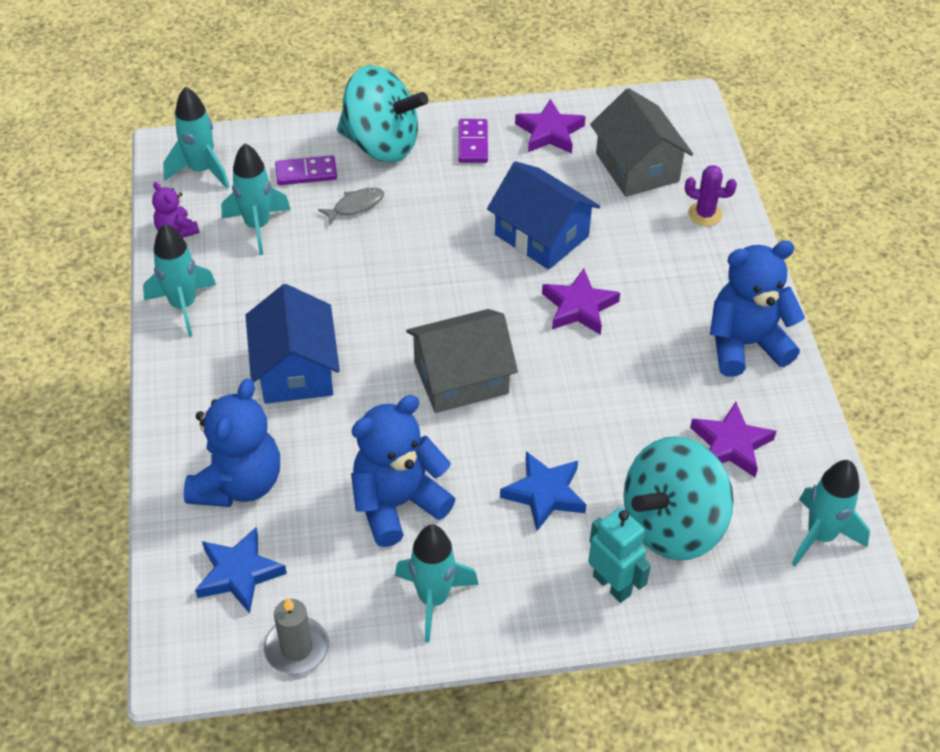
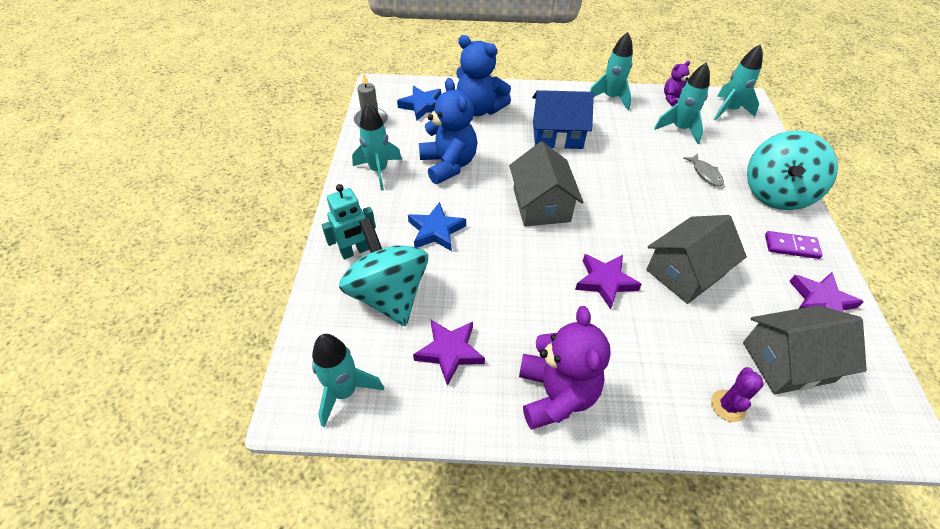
camera: 100 degrees right, 0 degrees up
(306, 173) = (736, 154): purple domino -> none
(541, 235) = (685, 272): blue house -> grey house
(745, 344) = (555, 394): blue teddy bear -> purple teddy bear

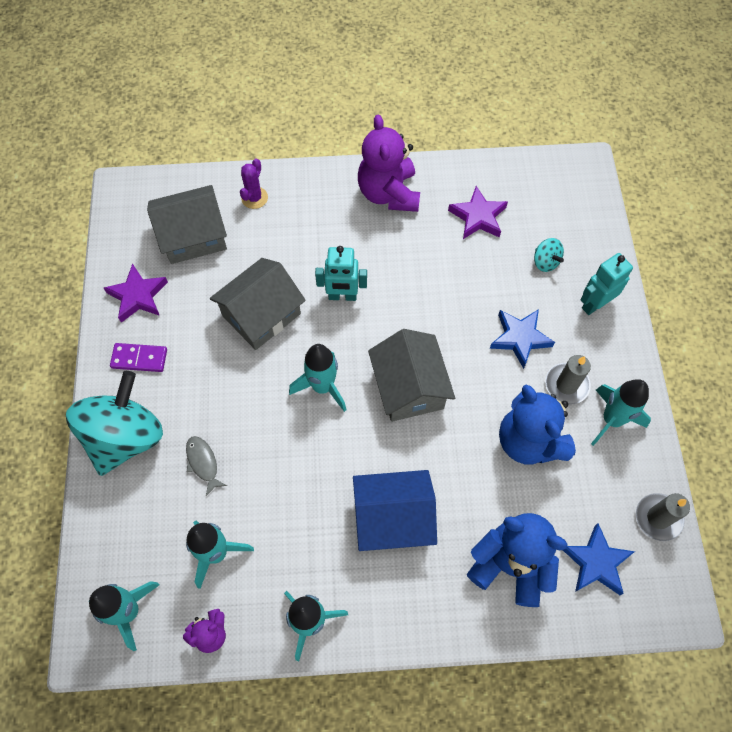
camera: 175 degrees right, 15 degrees up
(344, 392) = (552, 180): turquoise rocket -> turquoise rocket (322, 387)
(389, 294) = (545, 262): turquoise spinning top -> turquoise spinning top, size x0.41
(406, 195) = (566, 385): none -> grey candle
(605, 281) = (342, 296): purple star -> turquoise robot

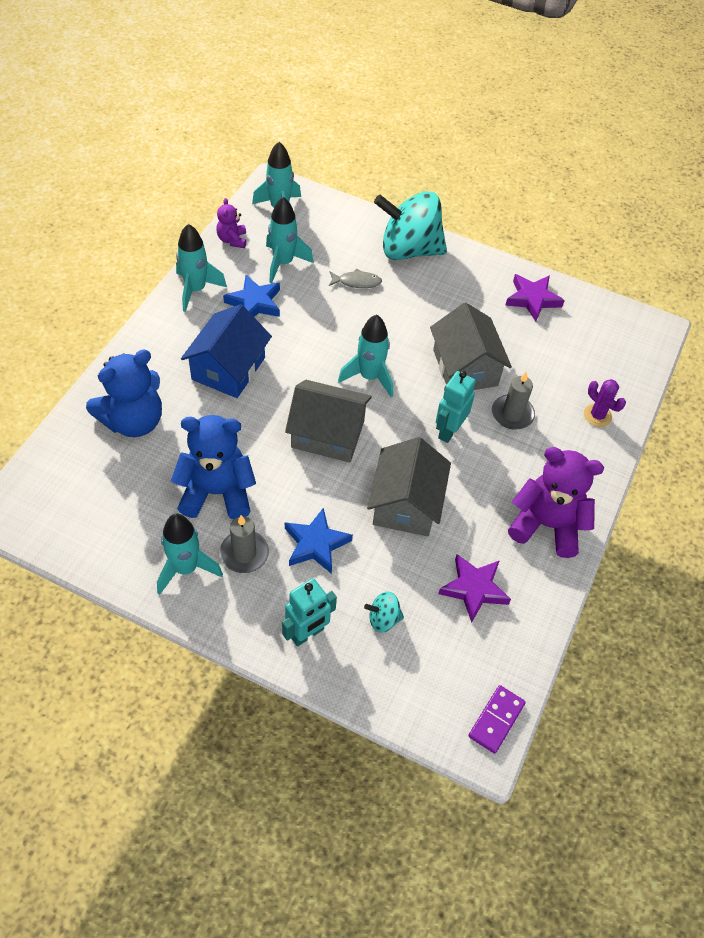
camera: 115 degrees right, 10 degrees down
(125, 437) = (409, 250): turquoise spinning top -> turquoise spinning top turned 135 degrees clockwise
(139, 359) = (471, 280): purple domino -> purple domino (496, 720)
(193, 236) = (575, 356): grey house -> grey house (406, 504)
(594, 304) = (307, 633): turquoise robot -> turquoise robot turned 60 degrees clockwise
(596, 562) = (86, 478): blue star -> blue star (254, 303)
(658, 518) = (79, 546): grey candle -> grey candle (512, 414)

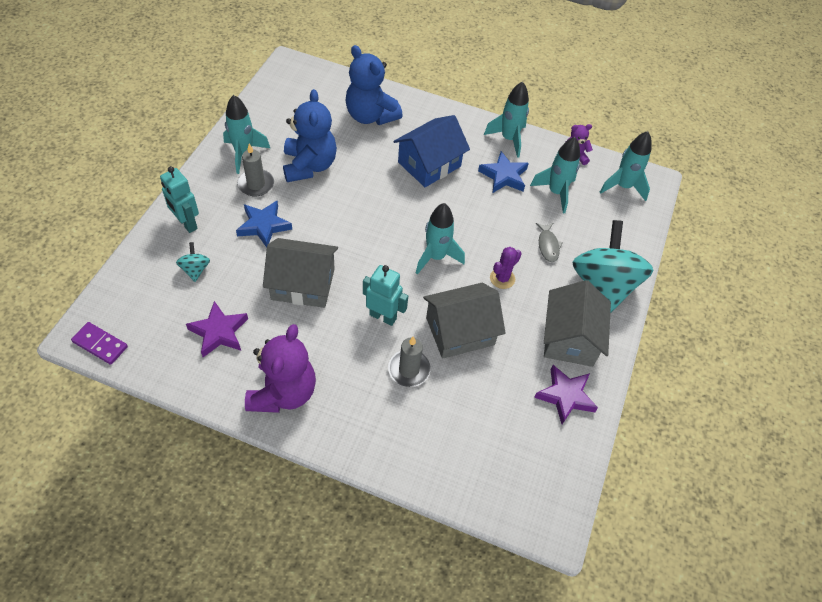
camera: 85 degrees right, 0 degrees up
(228, 368) = (429, 164): blue house -> blue house turned 60 degrees counterclockwise
(328, 434) = (370, 230): grey house -> grey house (570, 338)
(597, 415) = (417, 449): purple cactus -> purple cactus (502, 278)

